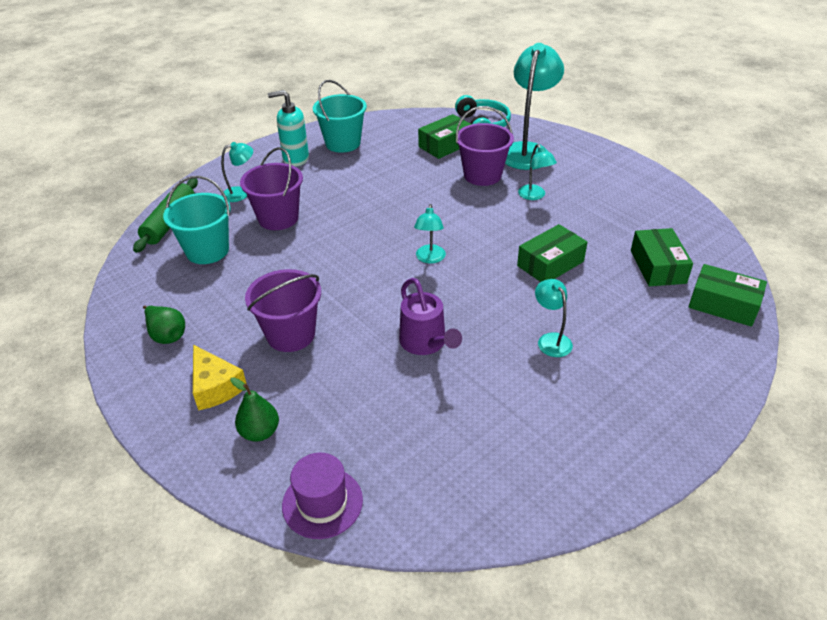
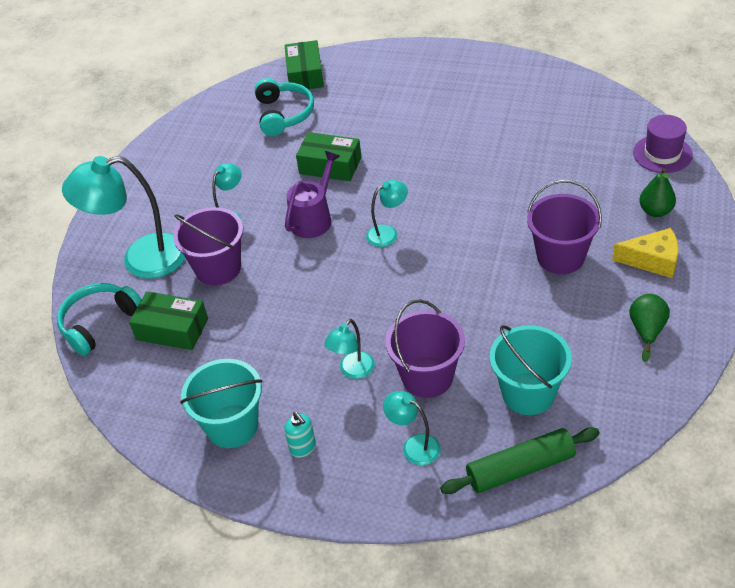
camera: 120 degrees left, 5 degrees up
(215, 387) = (652, 260): yellow cheese -> yellow cheese turned 75 degrees clockwise
(295, 159) = (303, 448): turquoise soap dispenser -> turquoise soap dispenser, size x0.58
(426, 343) = (489, 183): purple watering can -> purple watering can (314, 218)
(551, 340) = (421, 130): turquoise lamp -> turquoise lamp (352, 371)
(658, 266) = (284, 114): green box -> turquoise headphones

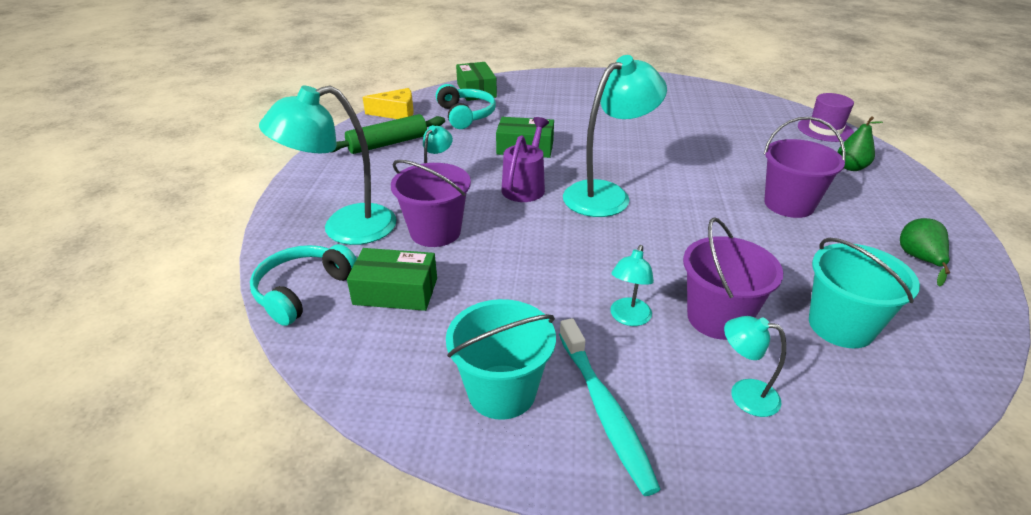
camera: 15 degrees left, 10 degrees down
(303, 448) = (605, 410): turquoise soap dispenser -> turquoise toothbrush
(388, 233) = (607, 194): turquoise lamp -> turquoise lamp, size x2.03
(520, 468) = (888, 409): green rolling pin -> green rolling pin (388, 143)
(652, 260) = (878, 203): yellow cheese -> yellow cheese (396, 113)

